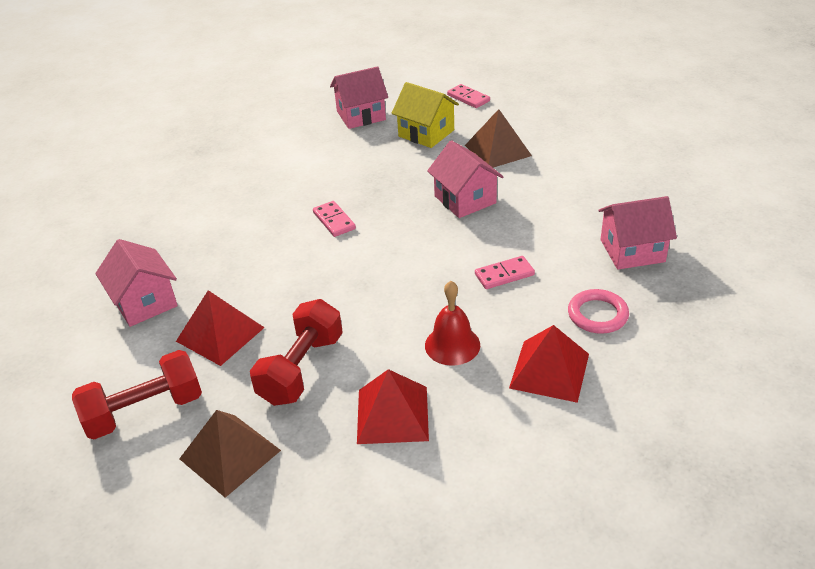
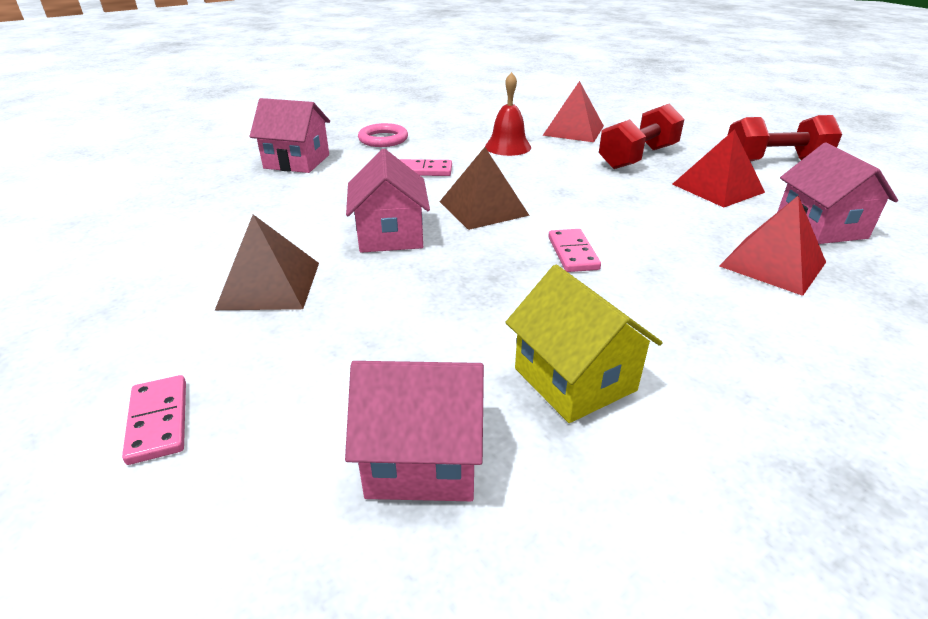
camera: 160 degrees left, 5 degrees down
(230, 454) = (695, 135): brown pyramid -> brown pyramid (483, 208)
(426, 133) = (336, 354): yellow house -> yellow house (575, 379)
(549, 370) = (451, 127): red pyramid -> red pyramid (772, 264)

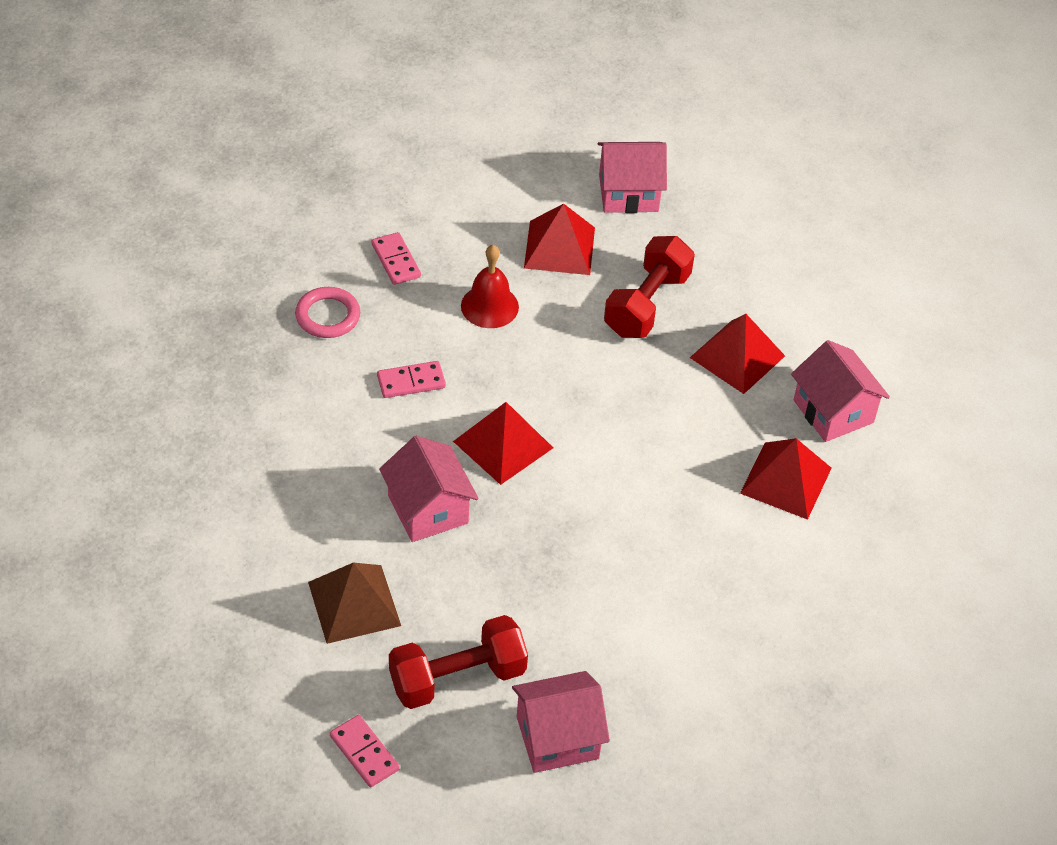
camera: 20 degrees left, 15 degrees up
(297, 161) = (249, 390): pink house -> pink house (628, 193)
(483, 208) = (503, 444): brown pyramid -> red pyramid
(573, 253) = (609, 501): pink domino -> pink domino (396, 261)
(575, 379) = (640, 651): yellow house -> none
(774, 161) = (798, 285): red dumbbell -> red dumbbell (457, 678)

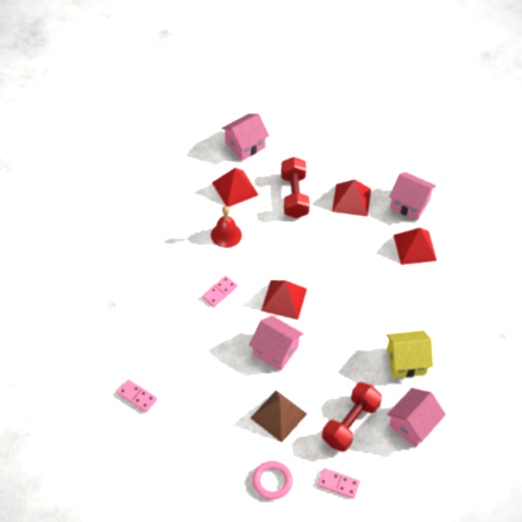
camera: 30 degrees left, 5 degrees up
(327, 316) = (156, 281): pink ring -> pink ring (272, 481)
(396, 261) = (166, 235): pink domino -> pink domino (137, 396)
(625, 639) = (406, 361): none -> yellow house

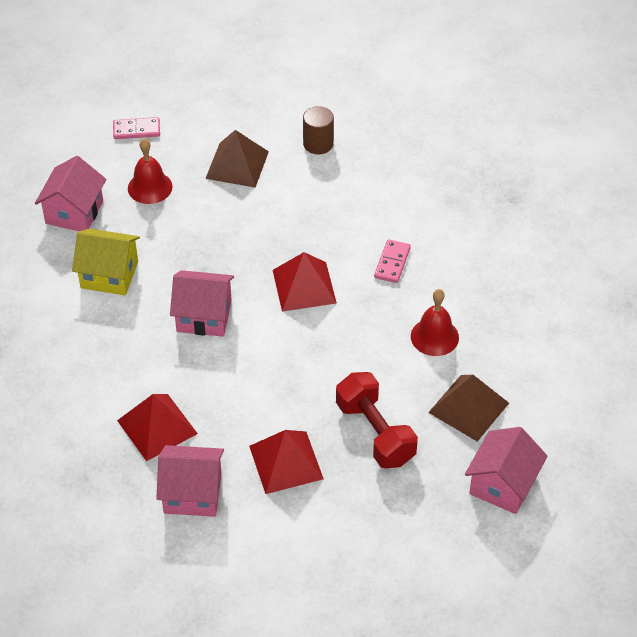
camera: 155 degrees right, 5 degrees down
(137, 396) = (408, 125): pink domino -> none
(211, 408) = (318, 144): none -> brown cylinder
(235, 188) = (468, 407): red pyramid -> brown pyramid
(272, 481) = (210, 108): pink ring -> none
(275, 350) = (280, 226): pink house -> pink house (204, 316)
(350, 423) = (150, 187): red dumbbell -> red bell
(406, 361) = (109, 275): yellow house -> yellow house turned 45 degrees clockwise

